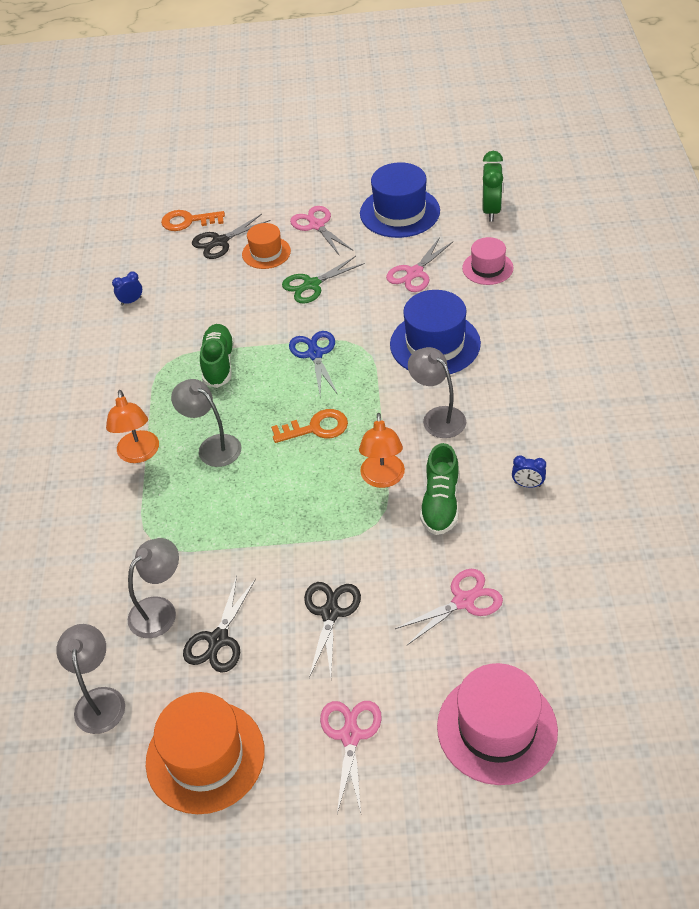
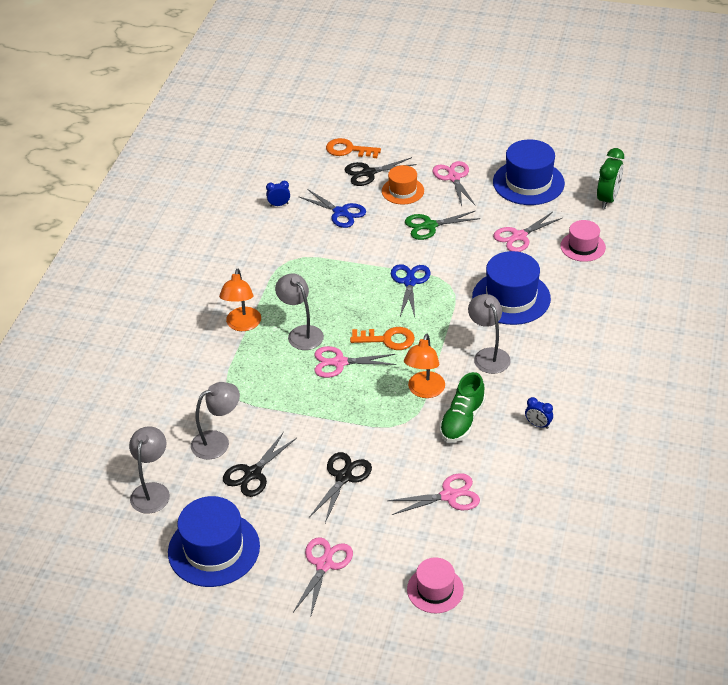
camera: 15 degrees right, 5 degrees down
(205, 293) = (340, 212): none -> blue scissors
(205, 756) = (214, 549): orange hat -> blue hat
(219, 363) = (330, 271): green shoe -> none
(271, 470) = (339, 363): none -> pink scissors
(497, 728) = (435, 589): pink hat -> pink hat, size x0.60

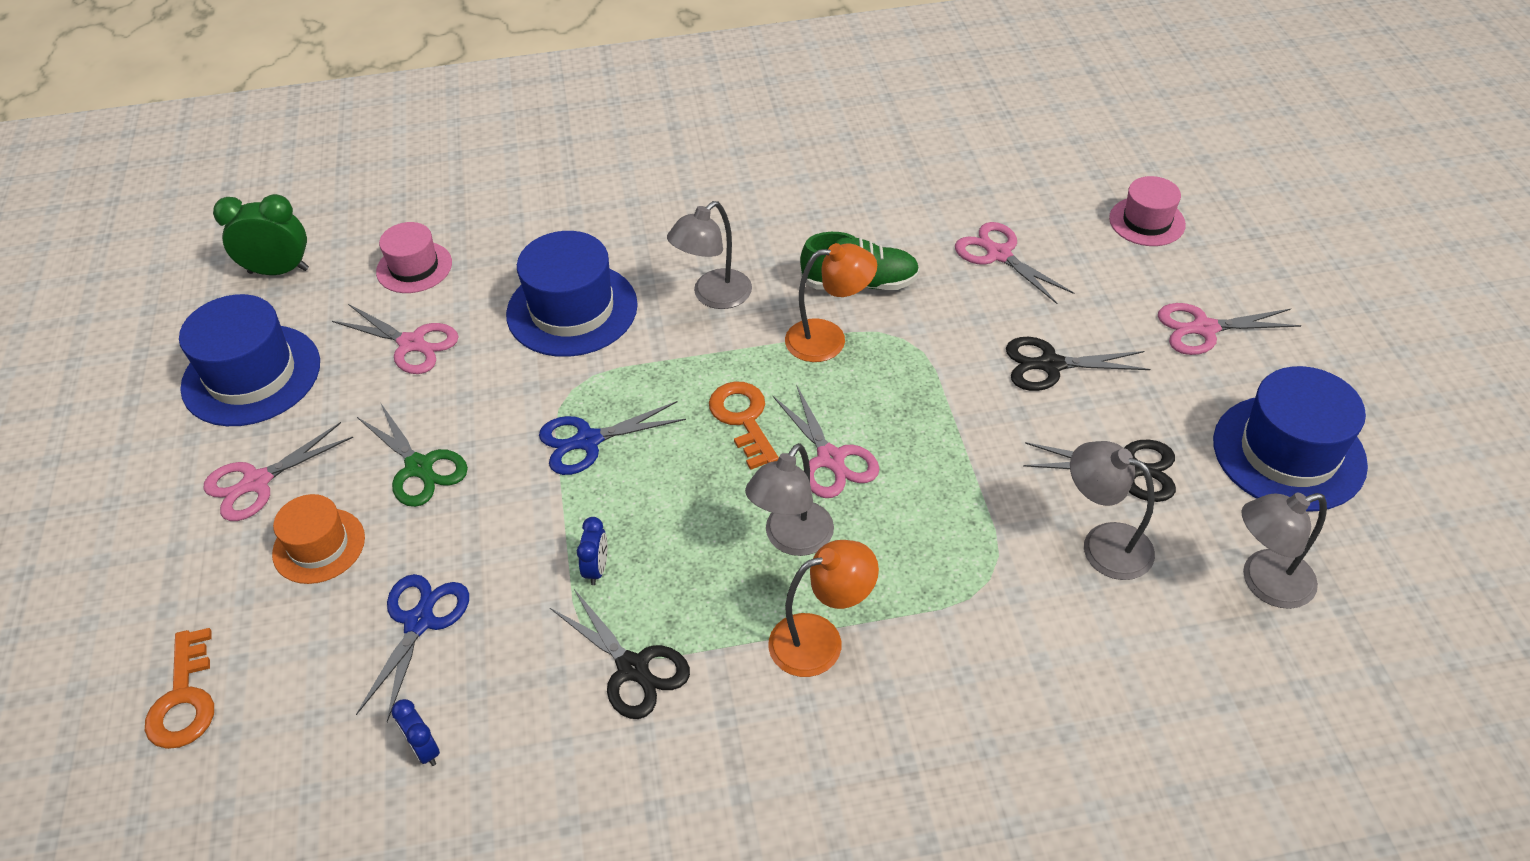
camera: 115 degrees left, 5 degrees up
(368, 173) = (268, 626): black scissors -> black scissors (633, 668)
(538, 424) = (818, 213): blue clock -> blue clock (597, 569)

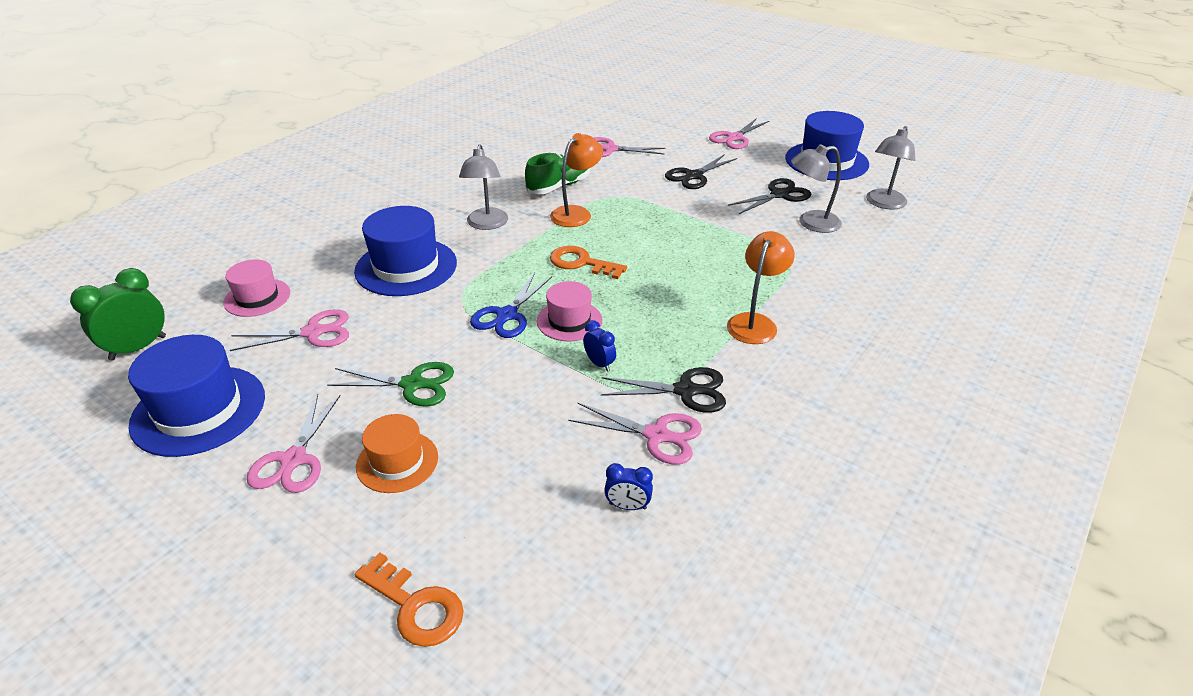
camera: 45 degrees left, 10 degrees down
(419, 622) = (529, 452): blue scissors -> none
(791, 539) = (681, 294): grey lamp -> none
(830, 459) = (650, 255): pink scissors -> pink scissors (656, 435)
(1147, 221) = (656, 114): pink hat -> pink hat (569, 321)

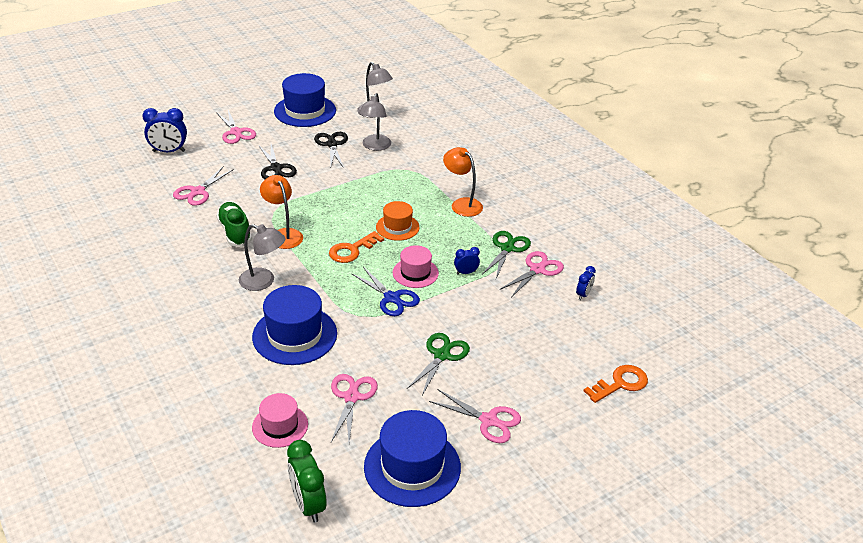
camera: 70 degrees left, 0 degrees up
(397, 462) = (512, 374): orange hat -> orange hat (397, 227)
(662, 118) = (169, 151): none -> blue clock
(685, 391) = (507, 248): black scissors -> green scissors

